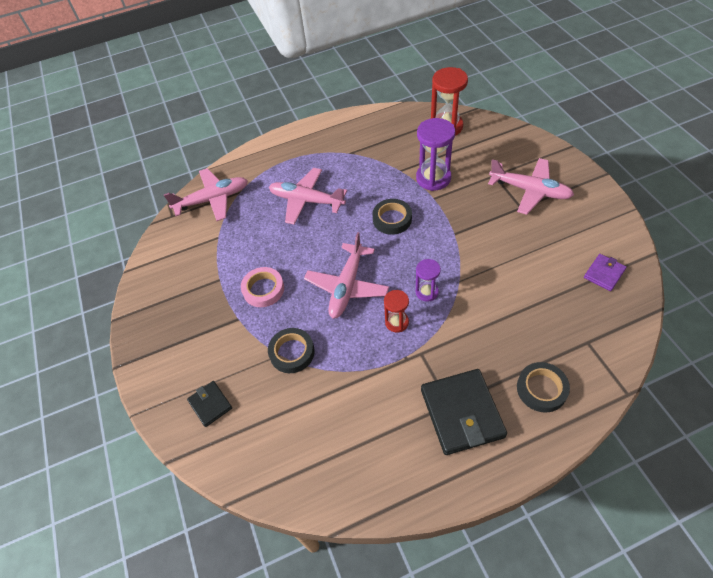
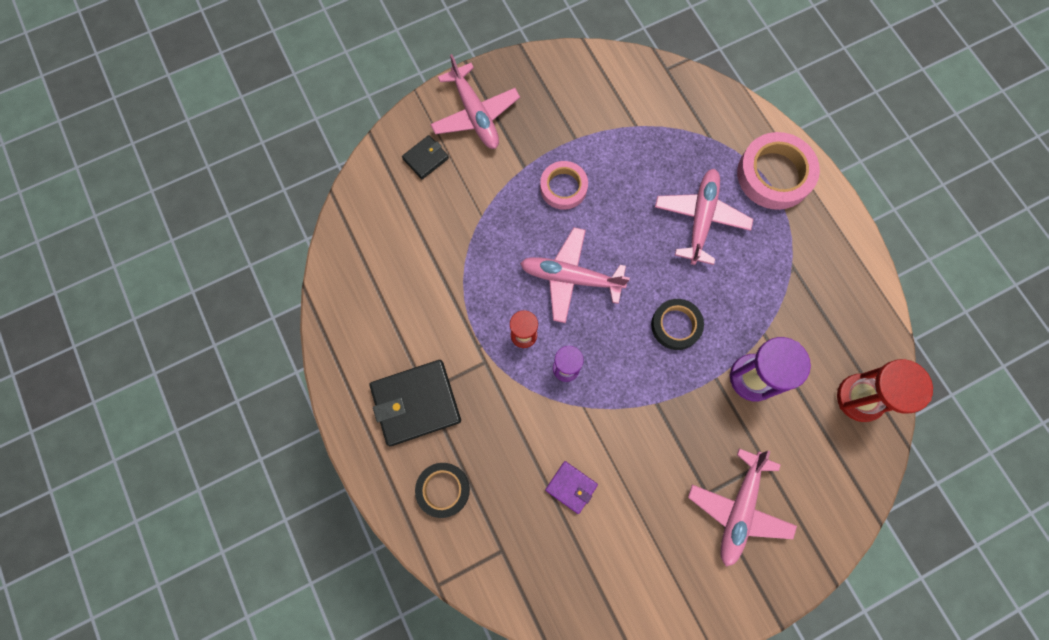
camera: 80 degrees right, 20 degrees up
(213, 199) = (695, 108): pink plane -> pink plane (475, 115)
(278, 158) = (774, 175): none -> pink tape
(292, 352) = (484, 228): black tape -> none
(604, 273) = (601, 588): purple wallet -> purple wallet (571, 487)

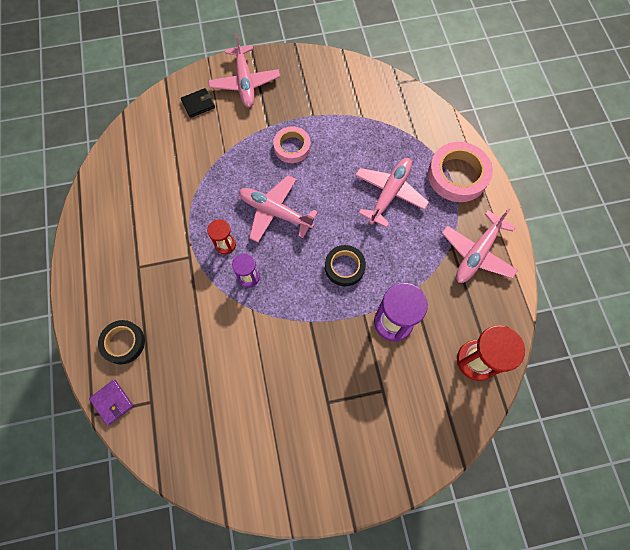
camera: 15 degrees right, 5 degrees down
(416, 403) = (127, 273): black wallet -> none
(571, 487) = (221, 368): purple wallet -> purple wallet (112, 402)
(738, 509) = (349, 422): pink plane -> pink plane (477, 253)

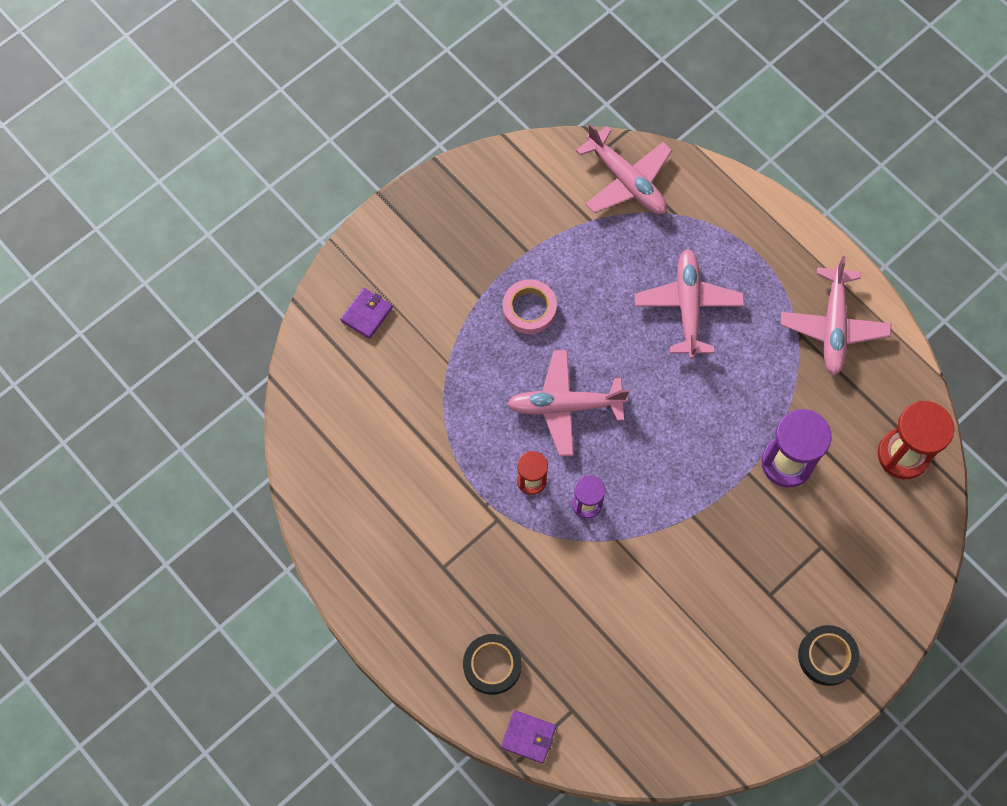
camera: 30 degrees left, 0 degrees up
(198, 104) = (367, 314): black wallet -> purple wallet
(245, 83) = (408, 251): pink plane -> pink plane (626, 181)
(344, 267) = (691, 428): black tape -> black tape (827, 656)
(457, 175) = (755, 238): pink tape -> none

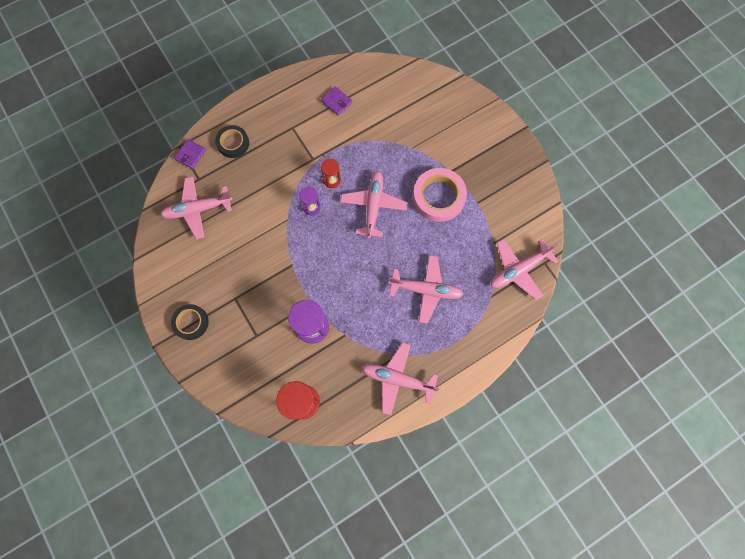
camera: 100 degrees right, 5 degrees up
(367, 314) = (449, 110): purple wallet -> purple wallet (336, 102)
(529, 309) = (438, 197): pink tape -> pink tape, size x1.59
(630, 696) = (197, 209): none -> pink plane

